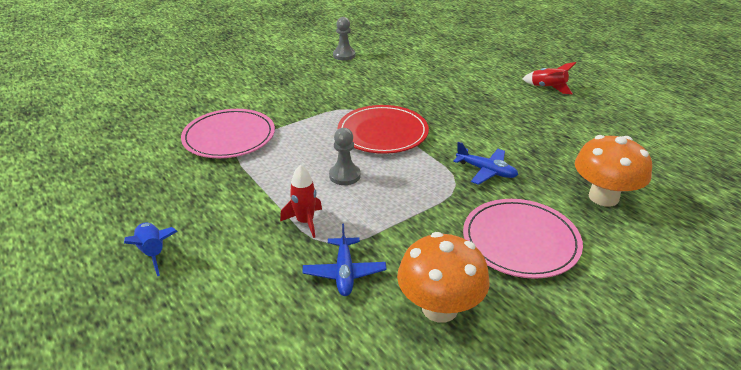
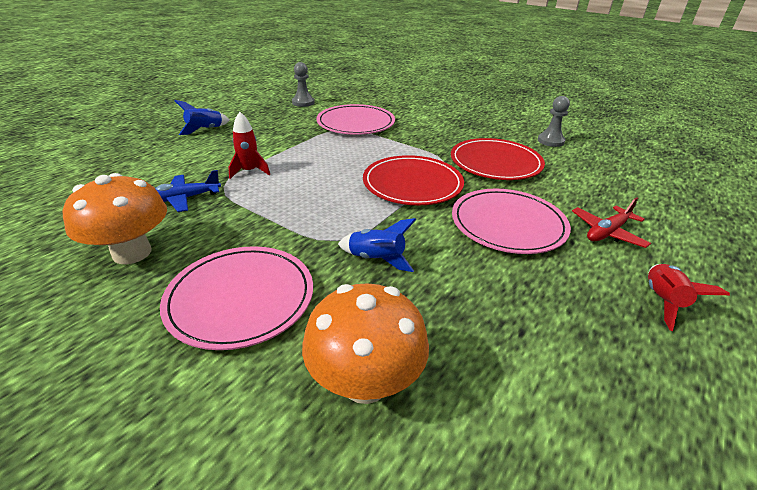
camera: 70 degrees right, 0 degrees up
(344, 175) = (324, 177): grey pawn -> grey pawn (303, 102)
(367, 88) = (495, 163): none -> red plate
(459, 109) = (508, 224): none -> pink plate
(480, 79) = (607, 232): none -> red plane
(486, 171) = (376, 259): blue plane -> blue rocket

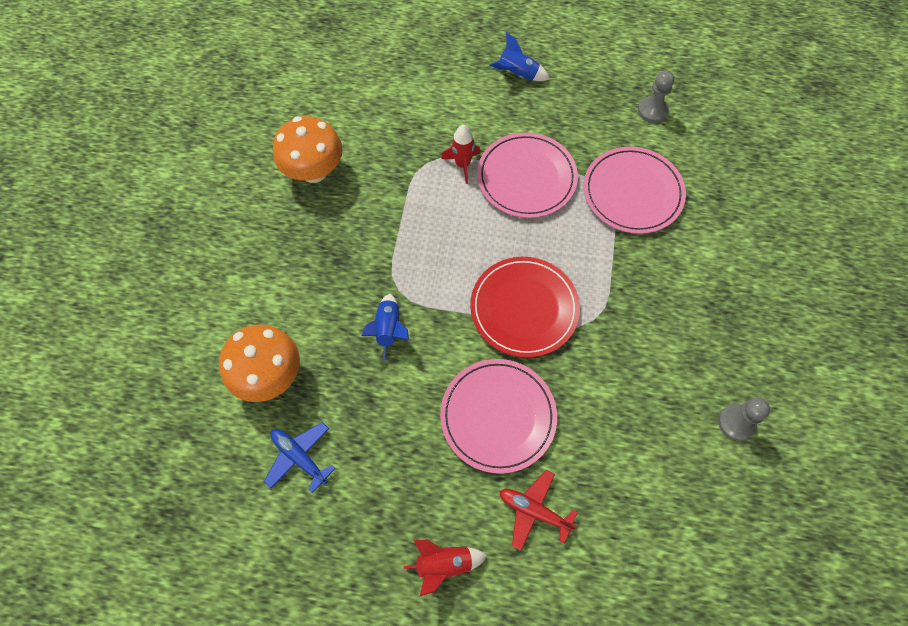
camera: 65 degrees right, 30 degrees up
(184, 198) = (393, 150): blue plane -> blue plane (299, 457)
(240, 298) = (303, 266): pink plate -> pink plate (526, 177)
(495, 163) = (625, 373): red plate -> none

